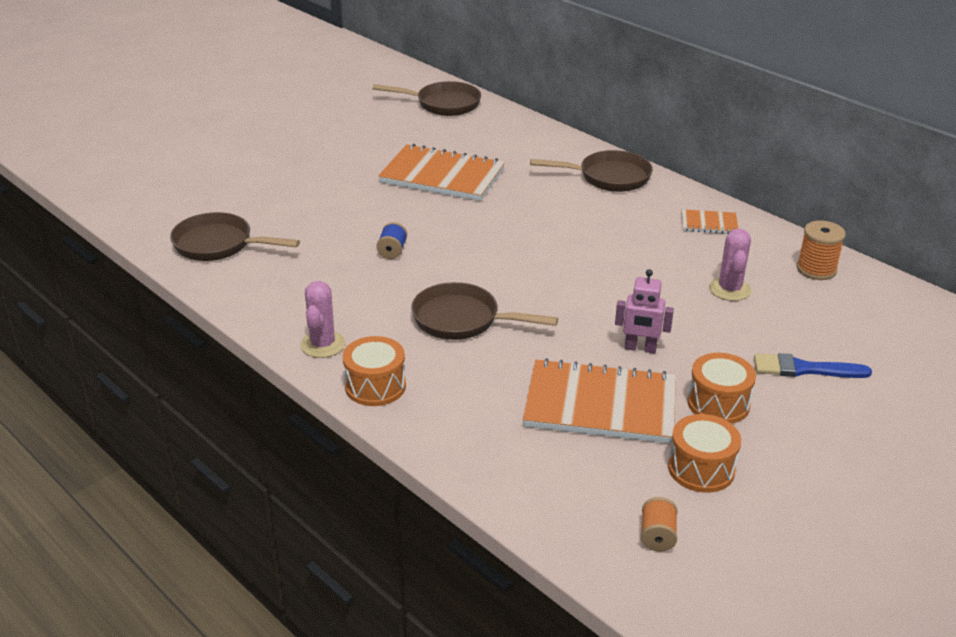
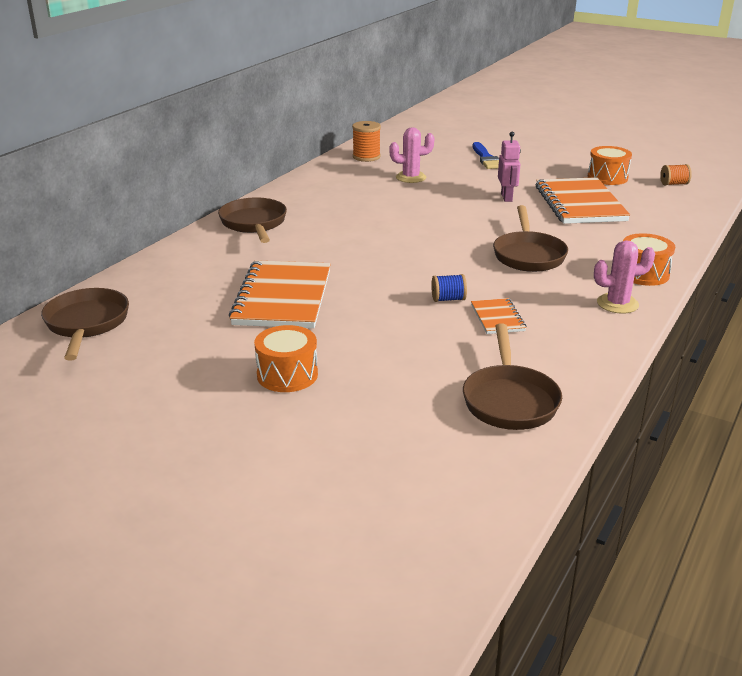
camera: 105 degrees left, 5 degrees down
(709, 224) = (320, 186): orange notebook -> orange notebook (497, 318)
(718, 403) = (543, 176): orange drum -> orange drum (287, 375)

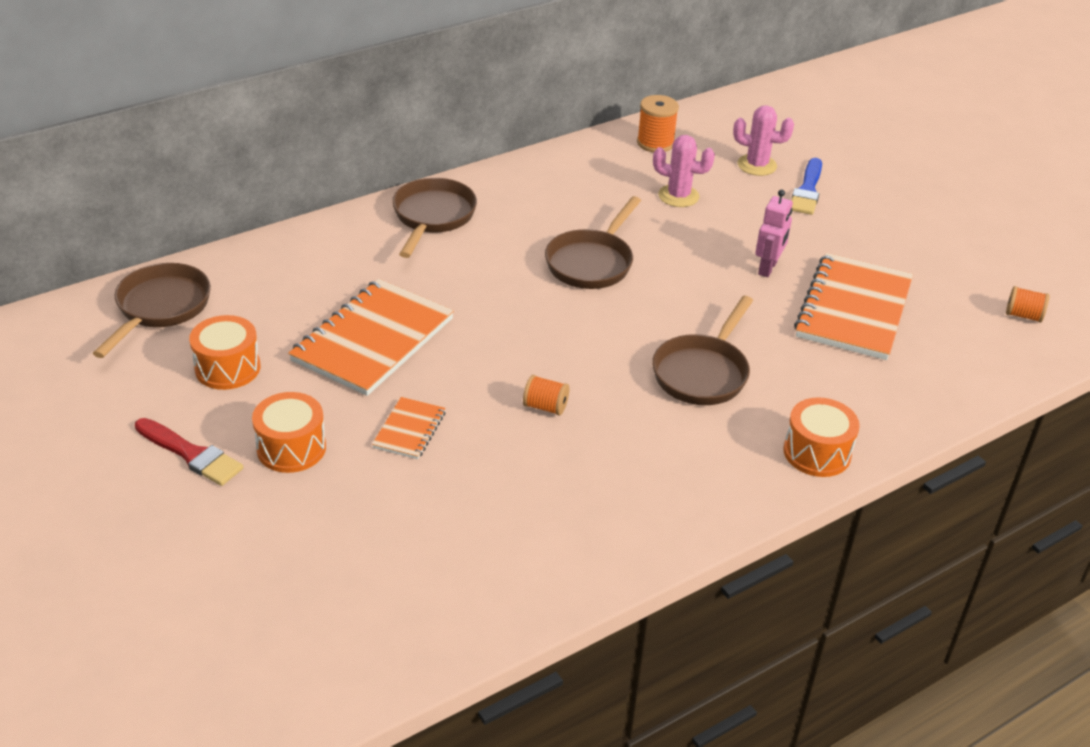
camera: 25 degrees right, 10 degrees up
(207, 403) = (191, 454): none -> red brush
(448, 299) = (545, 407): blue spool -> orange spool
(497, 318) = (575, 454): orange notebook -> orange notebook (409, 430)
(509, 400) = (481, 571): brown pan -> brown pan (592, 262)
(607, 177) = (940, 274): orange drum -> orange drum (228, 368)
(617, 304) = (735, 486): pink cactus -> pink cactus (757, 165)

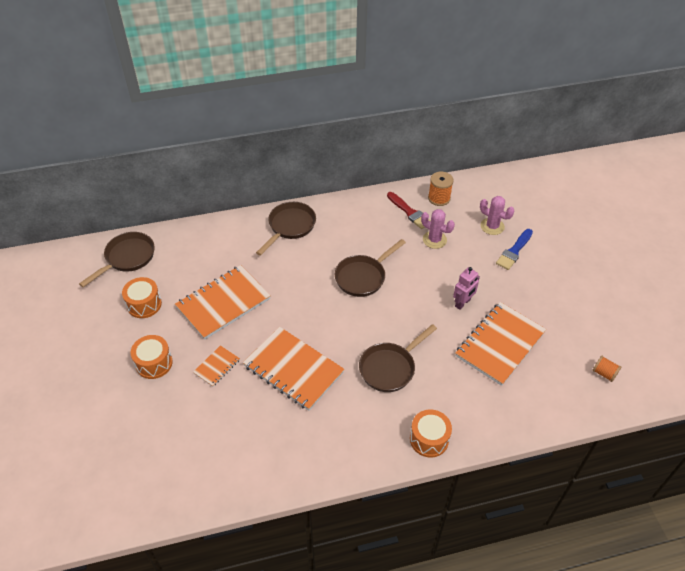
camera: 20 degrees right, 10 degrees up
(191, 454) = (105, 354): red brush -> red brush (409, 212)
(545, 407) = (293, 369): orange spool -> orange notebook

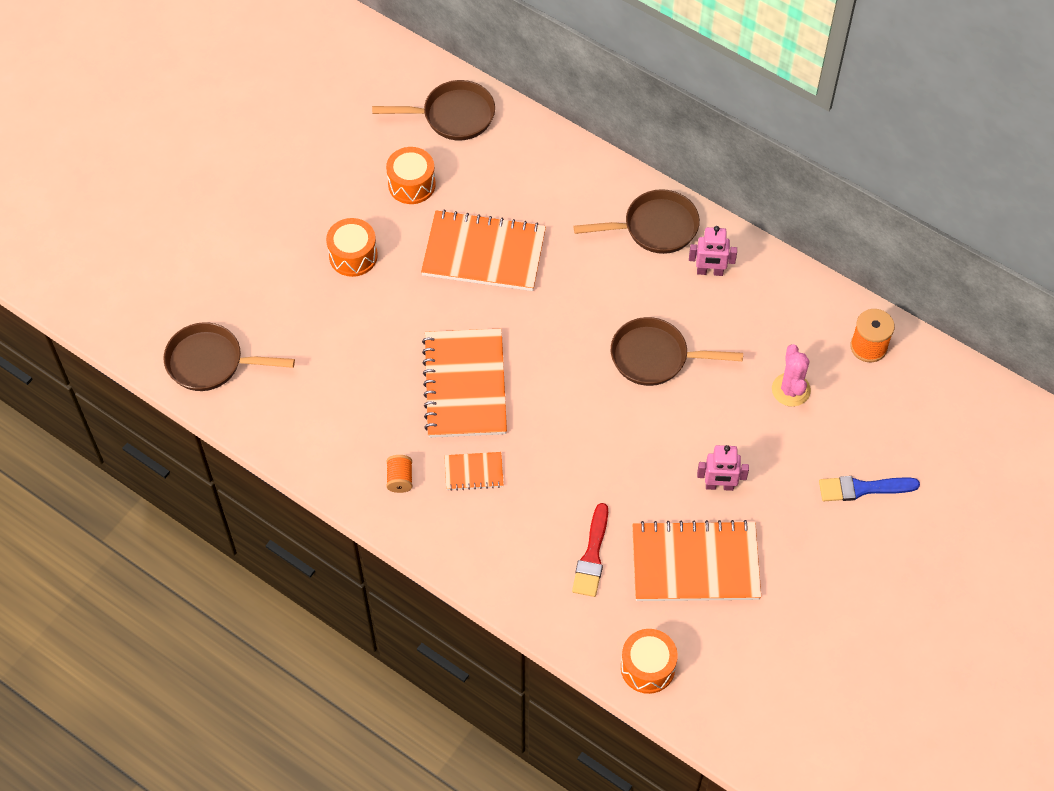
camera: 50 degrees right, 10 degrees up
(217, 367) = (402, 314): orange notebook -> orange notebook (474, 472)
(337, 224) = (710, 271): none -> pink robot
(390, 368) = (555, 474): brown pan -> brown pan (211, 362)
(409, 212) = (809, 332): red brush -> red brush (592, 556)
(429, 439) = (499, 574): orange drum -> orange drum (647, 667)
(492, 226) = (881, 437): pink cactus -> none
(604, 373) = (759, 699): orange spool -> orange spool (400, 479)

